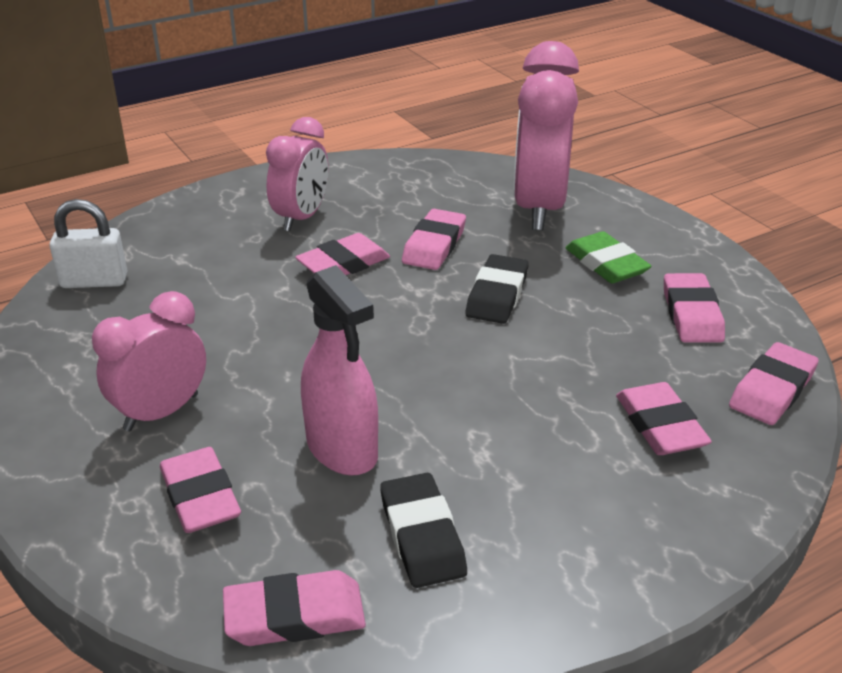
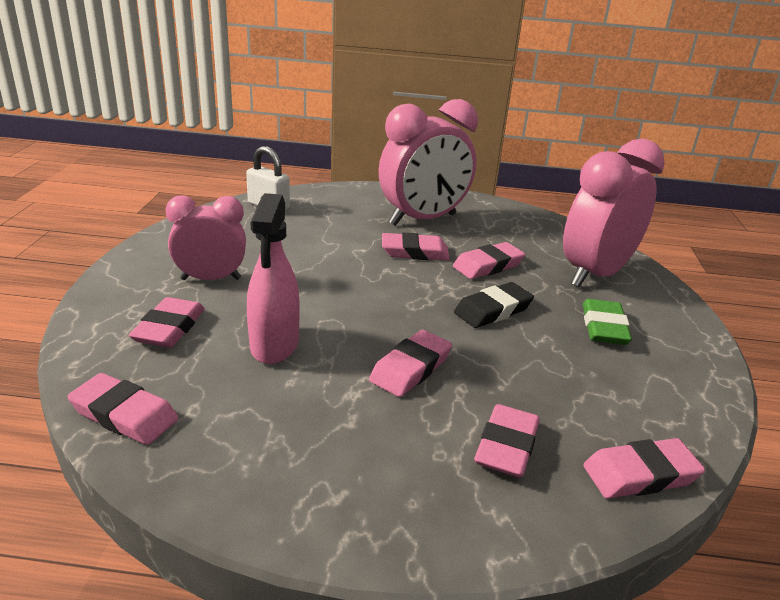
camera: 35 degrees right, 5 degrees down
(301, 218) = (423, 219): pink clock -> pink clock, size x1.63
(422, 536) = (250, 417): black eraser -> none
(691, 314) = (635, 389): pink eraser -> pink eraser (410, 368)

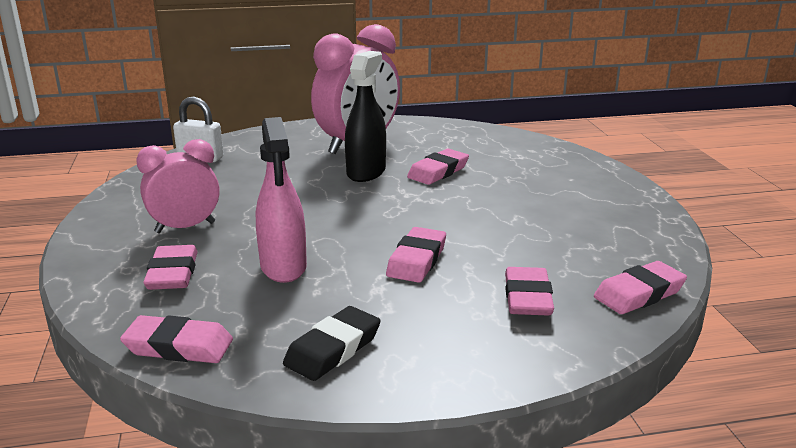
camera: 15 degrees left, 5 degrees down
(414, 252) = (366, 172): pink eraser -> black spray bottle
(493, 310) = (462, 204): black eraser -> black eraser (333, 349)
(595, 274) = (533, 162): pink clock -> none
(604, 327) = (560, 200): green eraser -> none

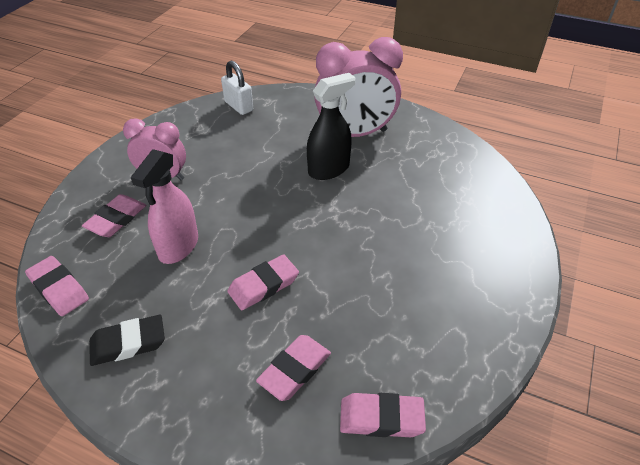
camera: 35 degrees right, 20 degrees up
(438, 171) = (382, 192): pink eraser -> none

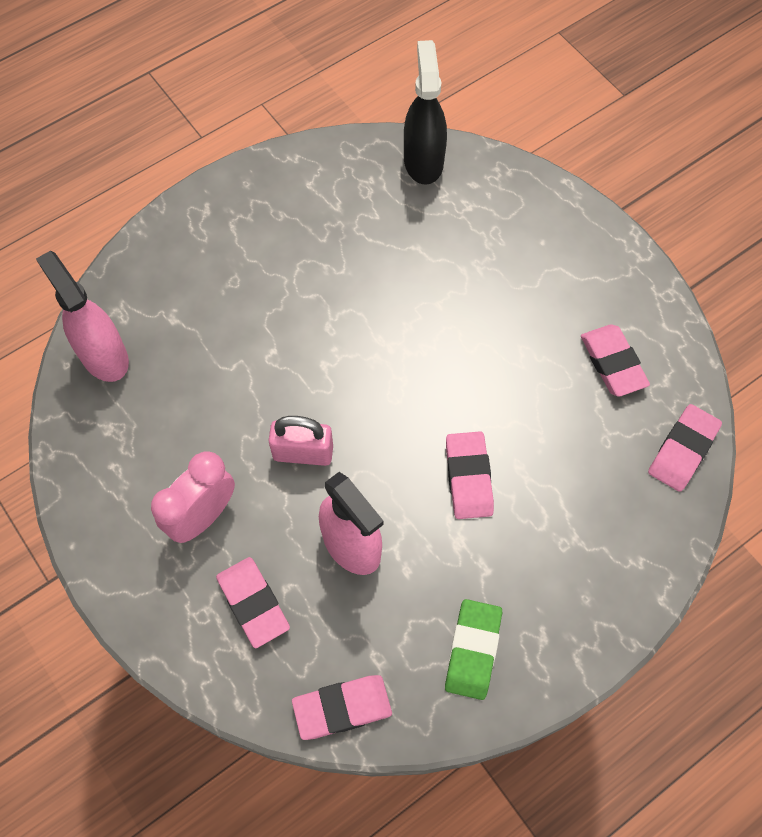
camera: 60 degrees left, 20 degrees up
(128, 343) = (473, 650): black eraser -> green eraser
(230, 200) = (303, 453): none -> pink padlock
(238, 106) = (104, 356): white padlock -> pink spray bottle
(295, 370) = (594, 498): pink eraser -> pink eraser (613, 363)
(329, 169) = (320, 314): black spray bottle -> black spray bottle (423, 161)
(355, 134) = (271, 248): pink clock -> none

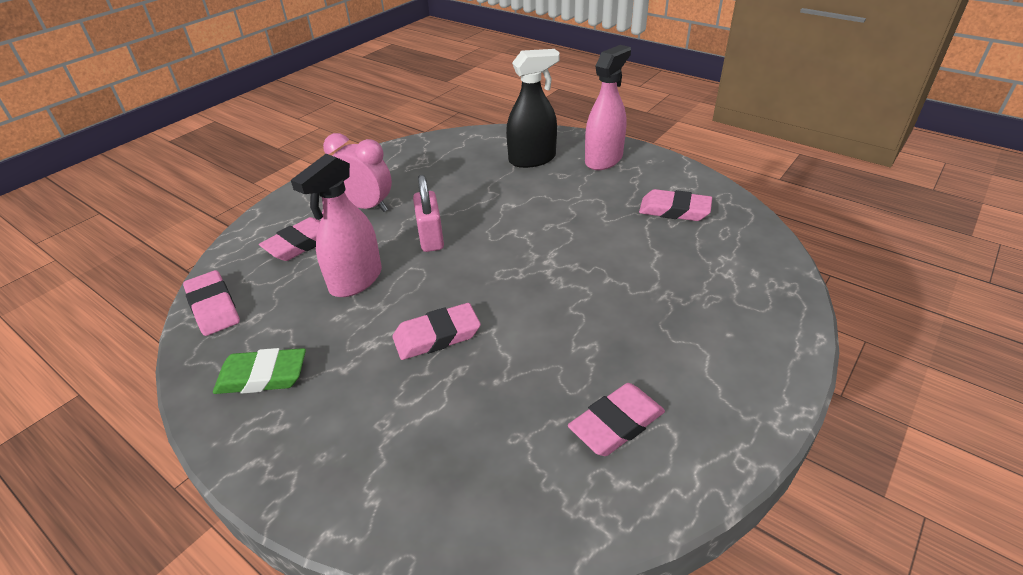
camera: 75 degrees right, 25 degrees down
(104, 356) = (474, 143): pink spray bottle -> pink spray bottle (603, 160)
(423, 161) = (751, 237): black spray bottle -> black spray bottle (532, 159)
(682, 450) = (531, 520): pink eraser -> pink eraser (674, 210)

